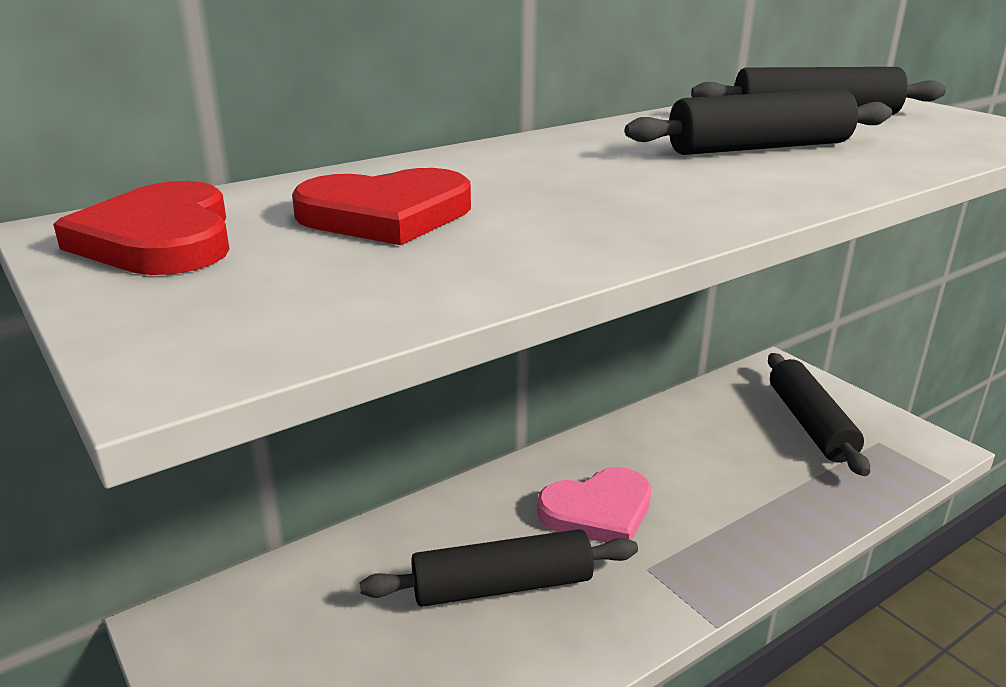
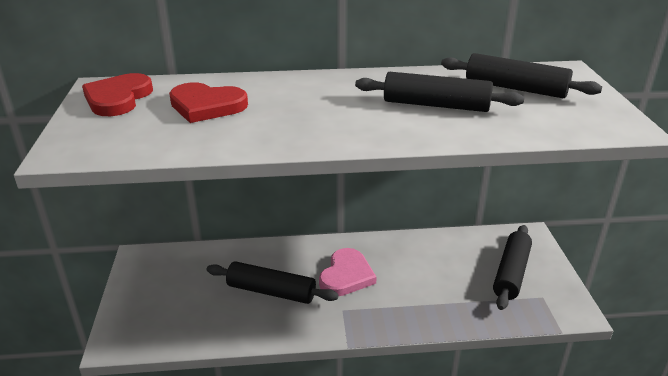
camera: 30 degrees right, 5 degrees up
(598, 511) = (346, 275): pink heart -> pink heart turned 75 degrees counterclockwise

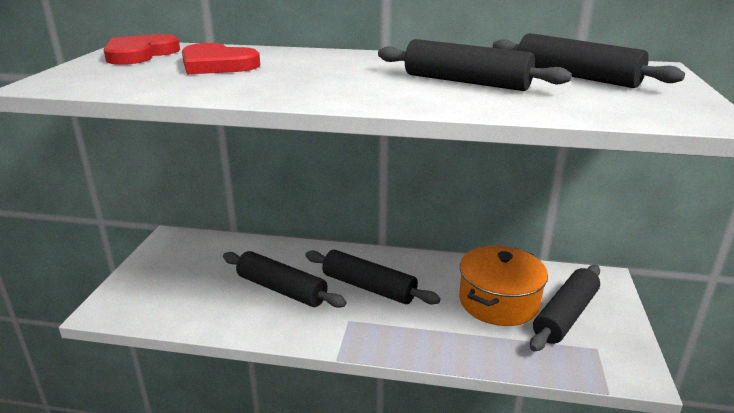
camera: 15 degrees right, 5 degrees down
(346, 275) = (369, 287): pink heart -> black rolling pin
(456, 270) = (498, 302): none -> orange pot

